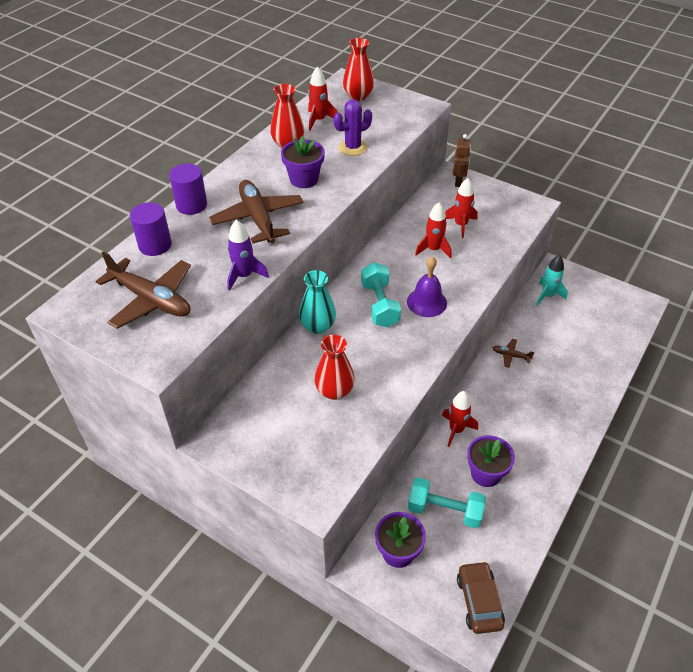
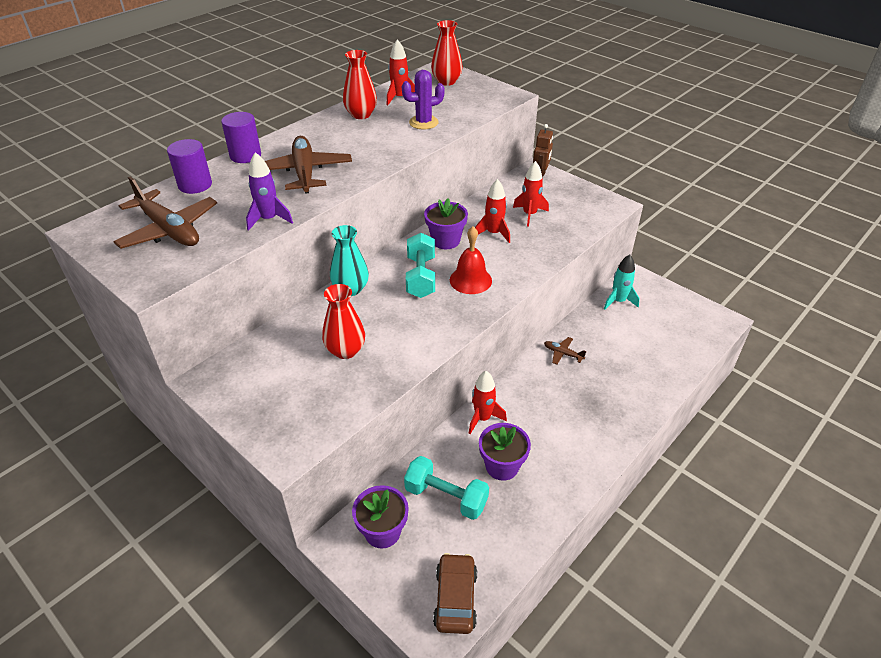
camera: 10 degrees right, 5 degrees down
(304, 179) = (364, 144): purple flower pot -> purple flower pot (445, 240)
(426, 302) = (470, 280): purple bell -> red bell

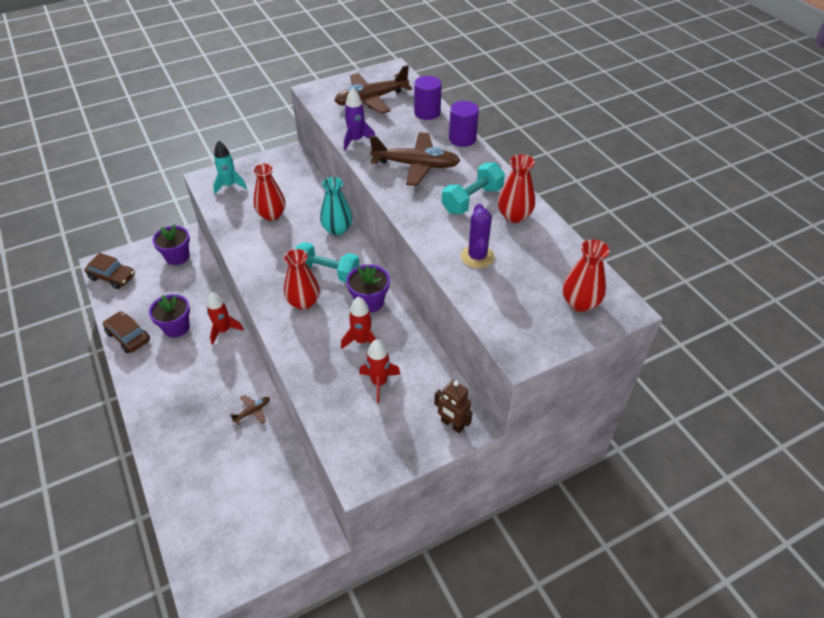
camera: 110 degrees right, 5 degrees up
(399, 98) = (545, 252): red rocket -> none
(446, 497) = (177, 291): turquoise dumbbell -> turquoise dumbbell (472, 200)
(470, 280) = (303, 302): red bell -> red vase
(542, 510) = (128, 337): none -> brown car
(618, 301) = (291, 497): turquoise rocket -> turquoise rocket (229, 185)

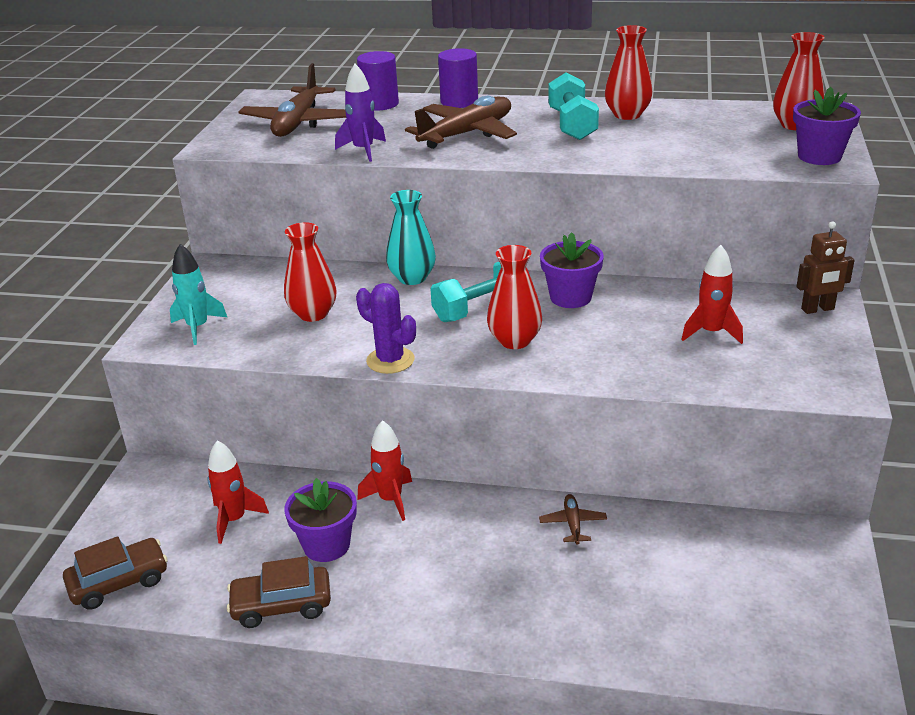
camera: 50 degrees left, 15 degrees down
(177, 257) = (175, 495): purple flower pot -> purple flower pot (819, 156)
(362, 341) = (630, 322): red rocket -> red rocket (234, 520)
(477, 257) = (668, 147): purple cactus -> purple cactus (390, 360)

